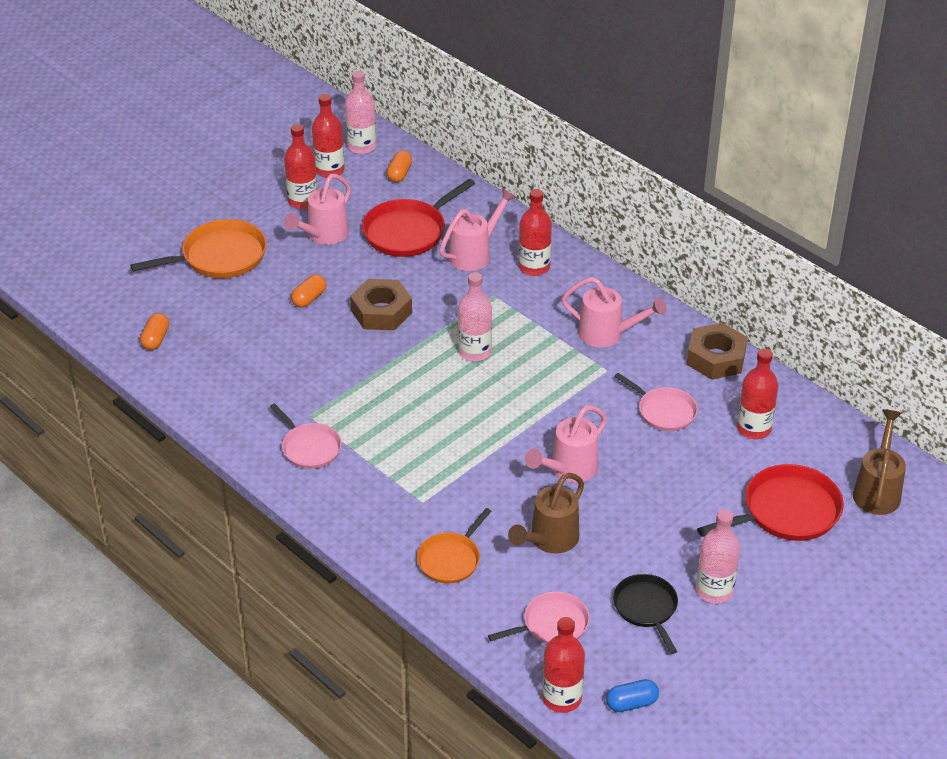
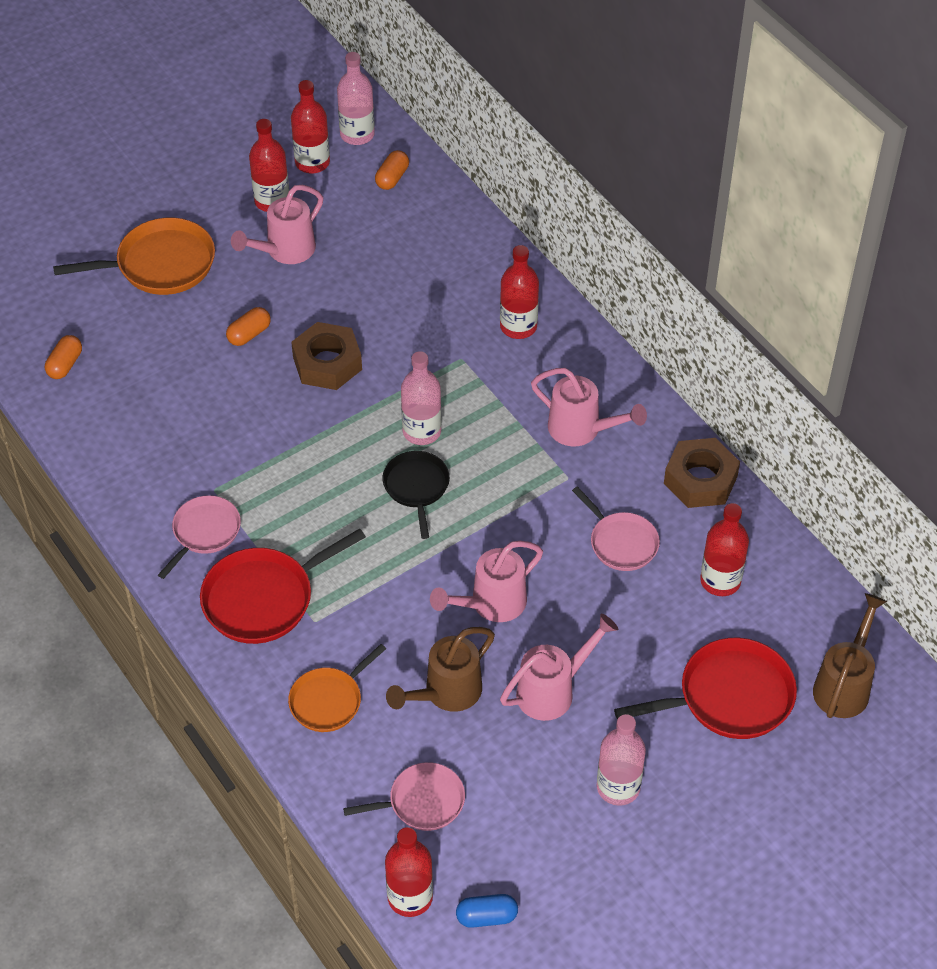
camera: 10 degrees right, 10 degrees up
(309, 448) = (204, 532): pink pan -> pink pan turned 120 degrees counterclockwise
(408, 232) = (383, 259): red pan -> red pan (263, 598)
(474, 254) = (453, 299): pink watering can -> pink watering can (553, 690)
(646, 608) = (534, 798): black pan -> black pan (416, 487)

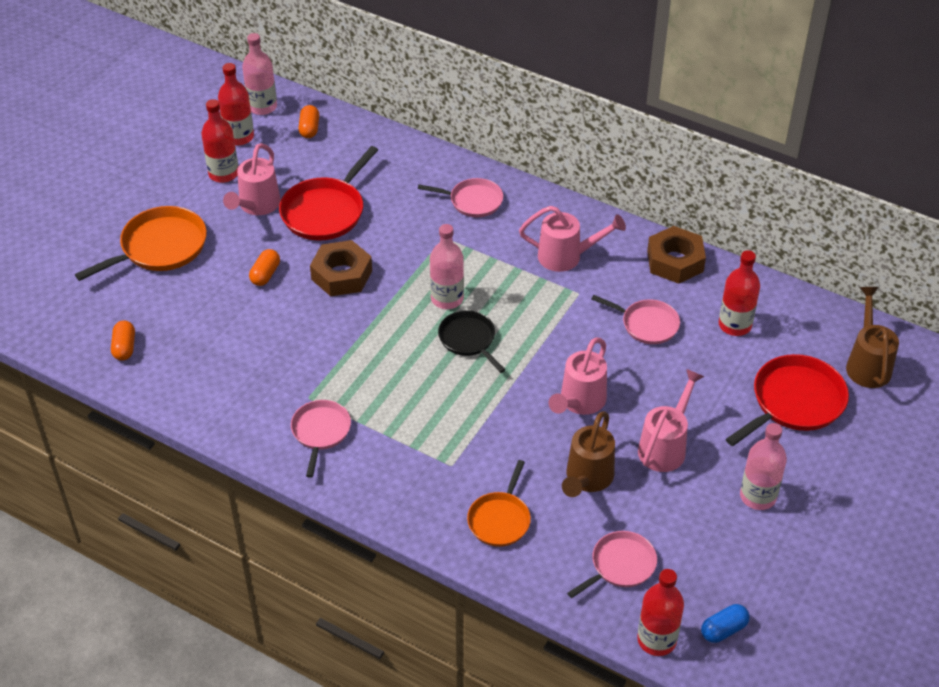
camera: 25 degrees left, 5 degrees down
(263, 598) = (400, 464): red pan -> red pan (325, 211)
(518, 326) = (473, 201): red bottle -> pink pan

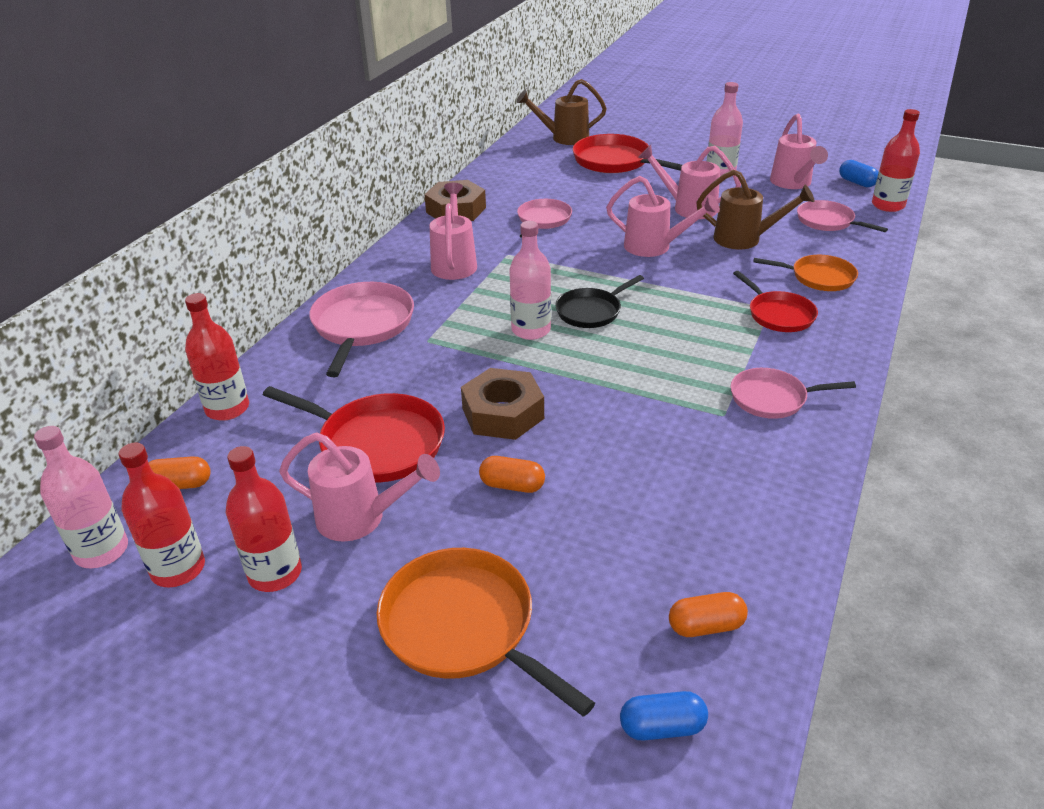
camera: 95 degrees left, 10 degrees down
(71, 318) = (662, 727): none -> blue capsule
(439, 469) = (778, 315): none -> red pan
(473, 201) = (362, 325): pink pan -> pink pan, size x1.58
(724, 561) = (792, 183): none -> pink watering can
(735, 325) = (534, 184): red bottle -> red bottle (227, 408)

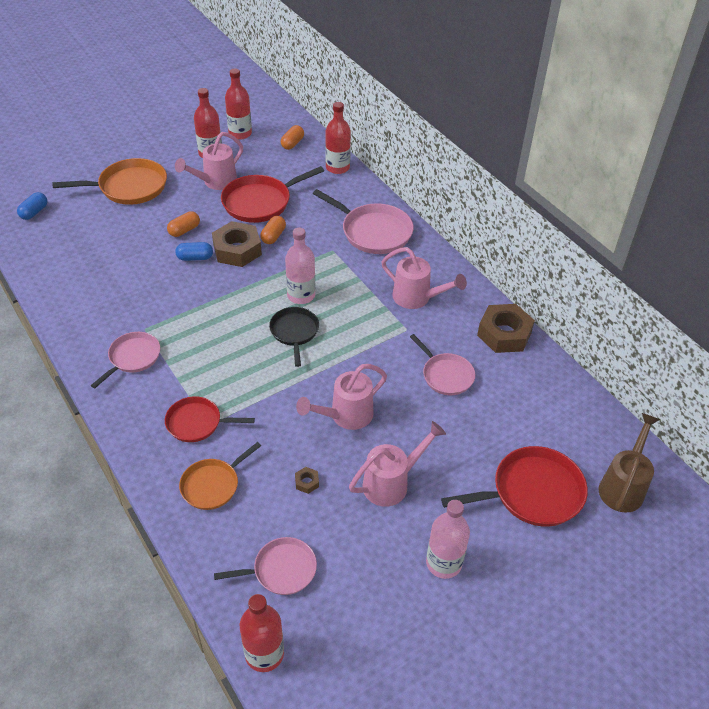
camera: 120 degrees right, 10 degrees up
(101, 551) = (271, 119): pink bottle -> none
(706, 626) = (51, 245): orange capsule -> orange capsule (273, 236)
(744, 239) = (307, 482): brown watering can -> brown nut
(792, 183) = (373, 609): pink watering can -> none
(856, 182) = (329, 674): blue capsule -> blue capsule (195, 258)

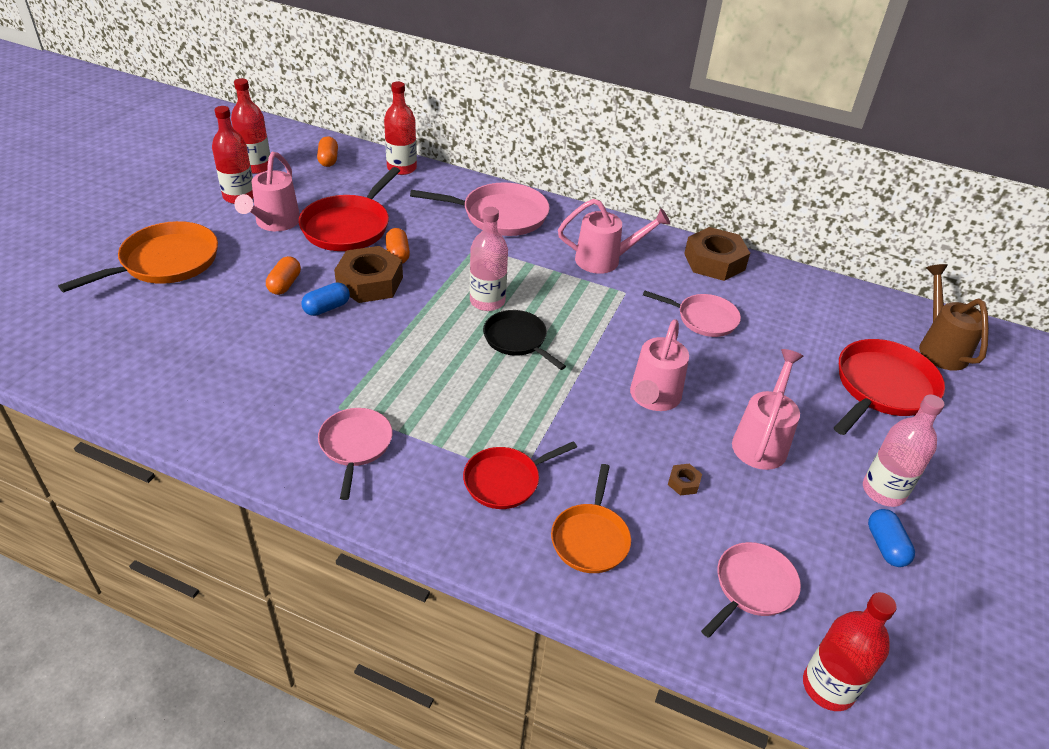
camera: 35 degrees left, 5 degrees down
(34, 212) = (51, 333): blue capsule -> blue capsule (885, 546)

